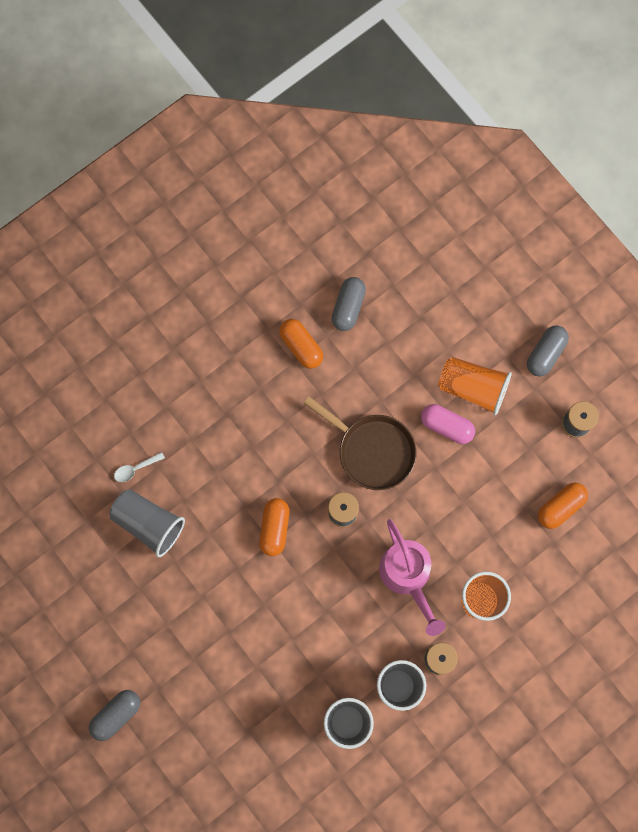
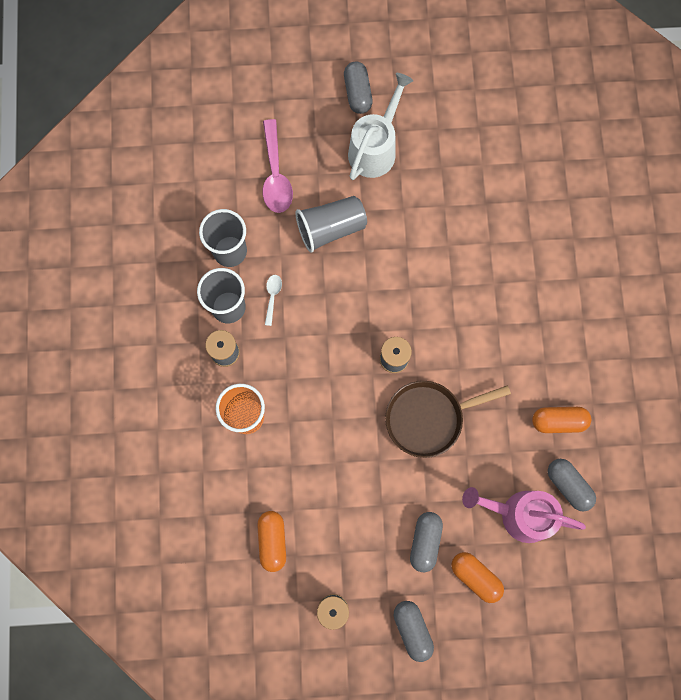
camera: 125 degrees right, 0 degrees up
(135, 469) = (540, 223): white spoon -> white spoon (272, 297)
(149, 524) = (488, 205): grey cup -> grey cup (331, 228)
(160, 660) = (375, 148): none -> white watering can
(248, 733) = (276, 175): none -> pink spoon
(274, 528) = (418, 297): orange capsule -> orange capsule (475, 577)
(408, 577) = (305, 374): pink watering can -> pink watering can (518, 514)
(446, 426) = (407, 495): pink capsule -> none
(473, 388) = (425, 542): orange cup -> grey capsule

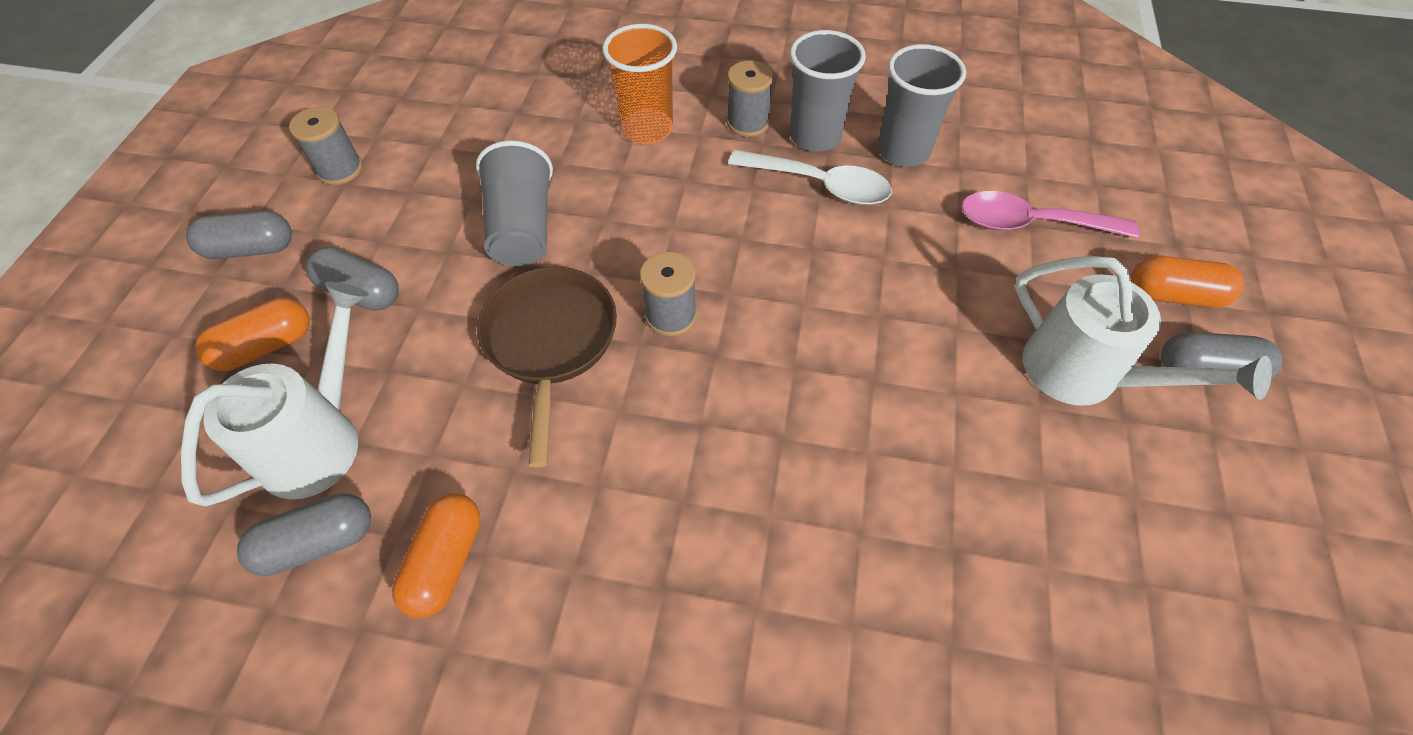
camera: 105 degrees right, 20 degrees down
(272, 297) = (820, 185): white spoon -> white spoon, size x2.00
(272, 541) = (467, 127): orange capsule -> orange capsule (1174, 295)
(331, 228) = (926, 277): grey cup -> grey cup (522, 228)
(518, 514) = (320, 438): pink watering can -> white watering can

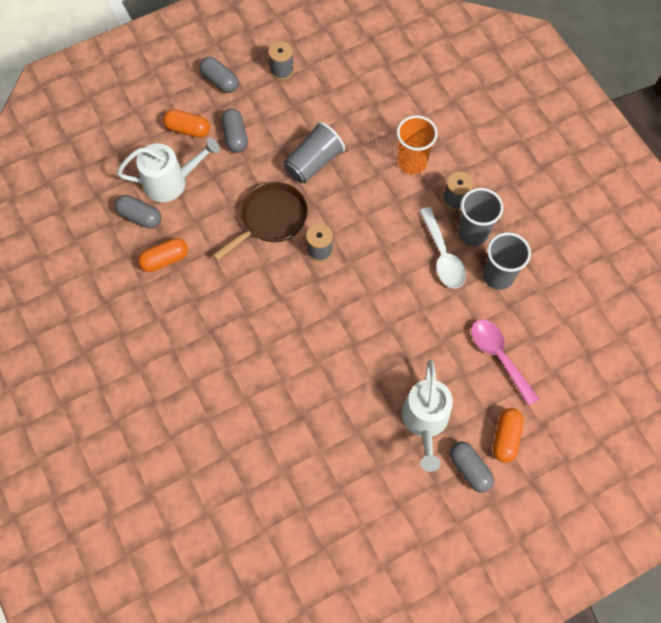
camera: 50 degrees right, 10 degrees up
(1174, 295) = (505, 438): orange capsule -> orange capsule turned 45 degrees clockwise

